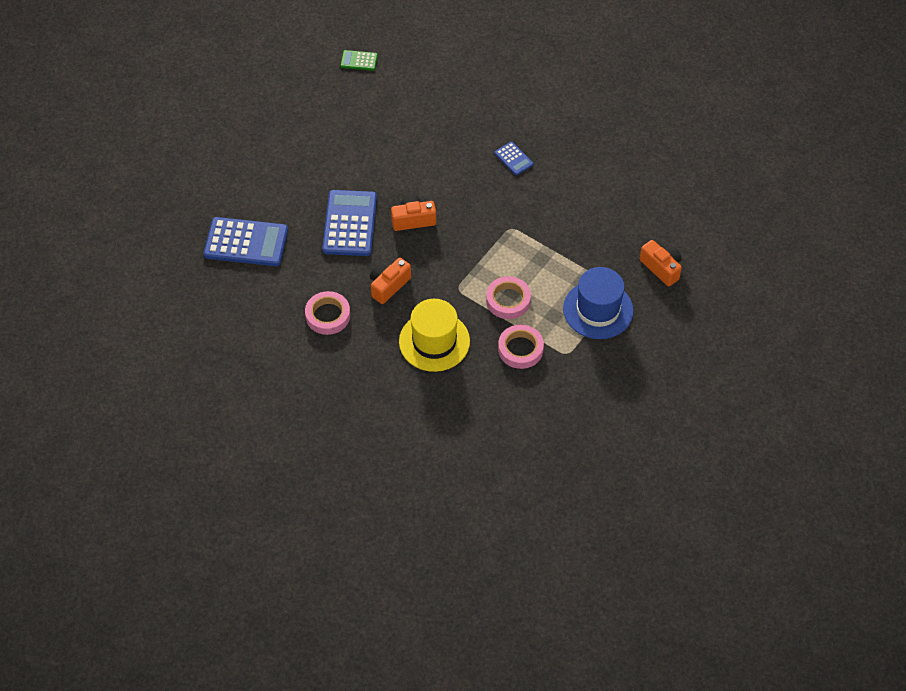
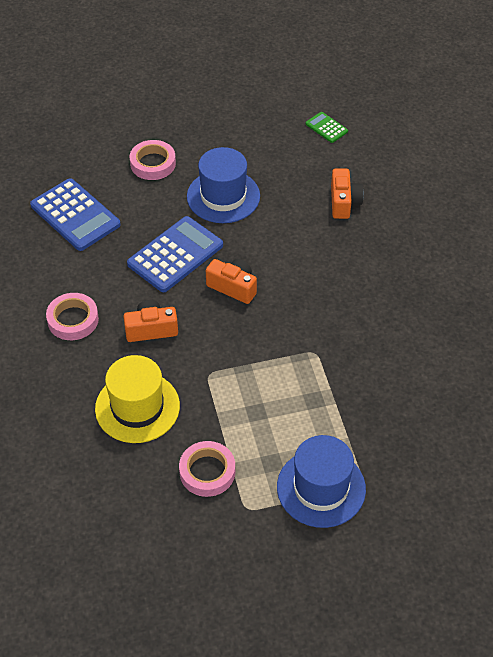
camera: 40 degrees right, 5 degrees down
(338, 159) = (223, 196): none -> blue hat
(508, 300) = (243, 417): pink tape -> pink tape (153, 163)
(513, 159) = (381, 292): blue calculator -> none
(661, 268) = (428, 492): orange camera -> orange camera (344, 202)

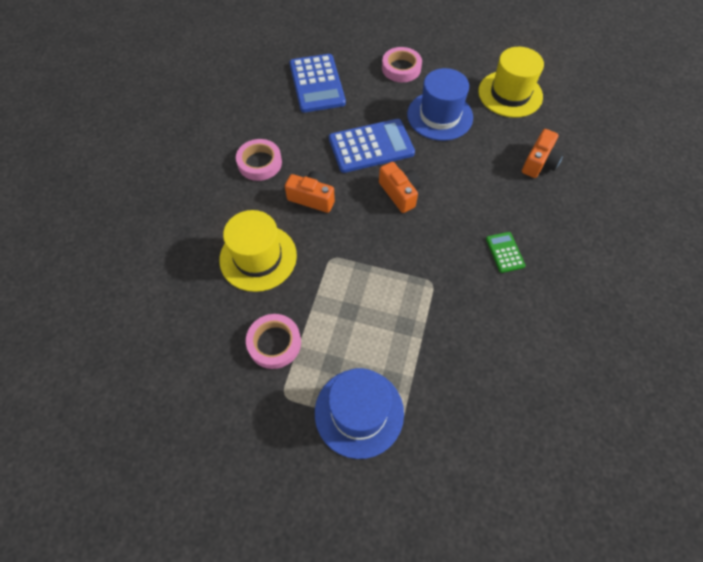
camera: 30 degrees right, 10 degrees up
(277, 146) = (510, 94): none -> yellow hat
(326, 128) = (562, 95): green calculator -> green calculator (505, 252)

